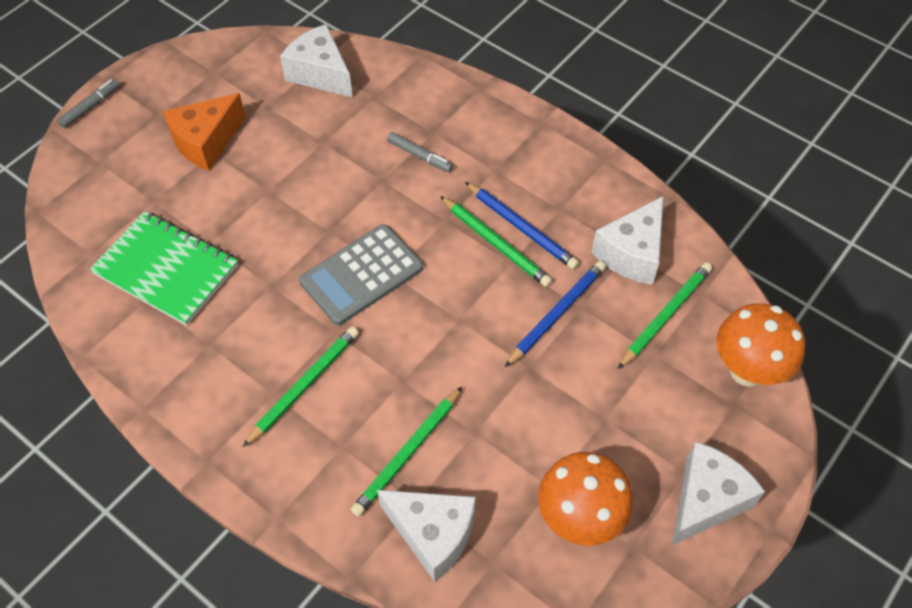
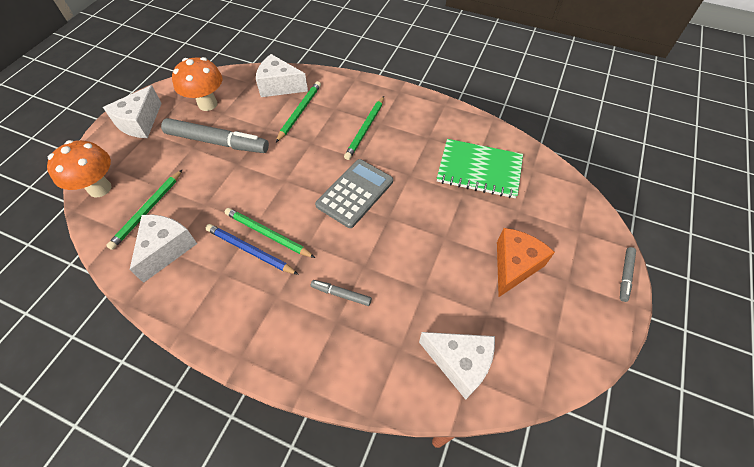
camera: 165 degrees right, 0 degrees up
(556, 314) = (222, 196): blue pencil -> none
(561, 419) = (217, 142): none -> grey marker

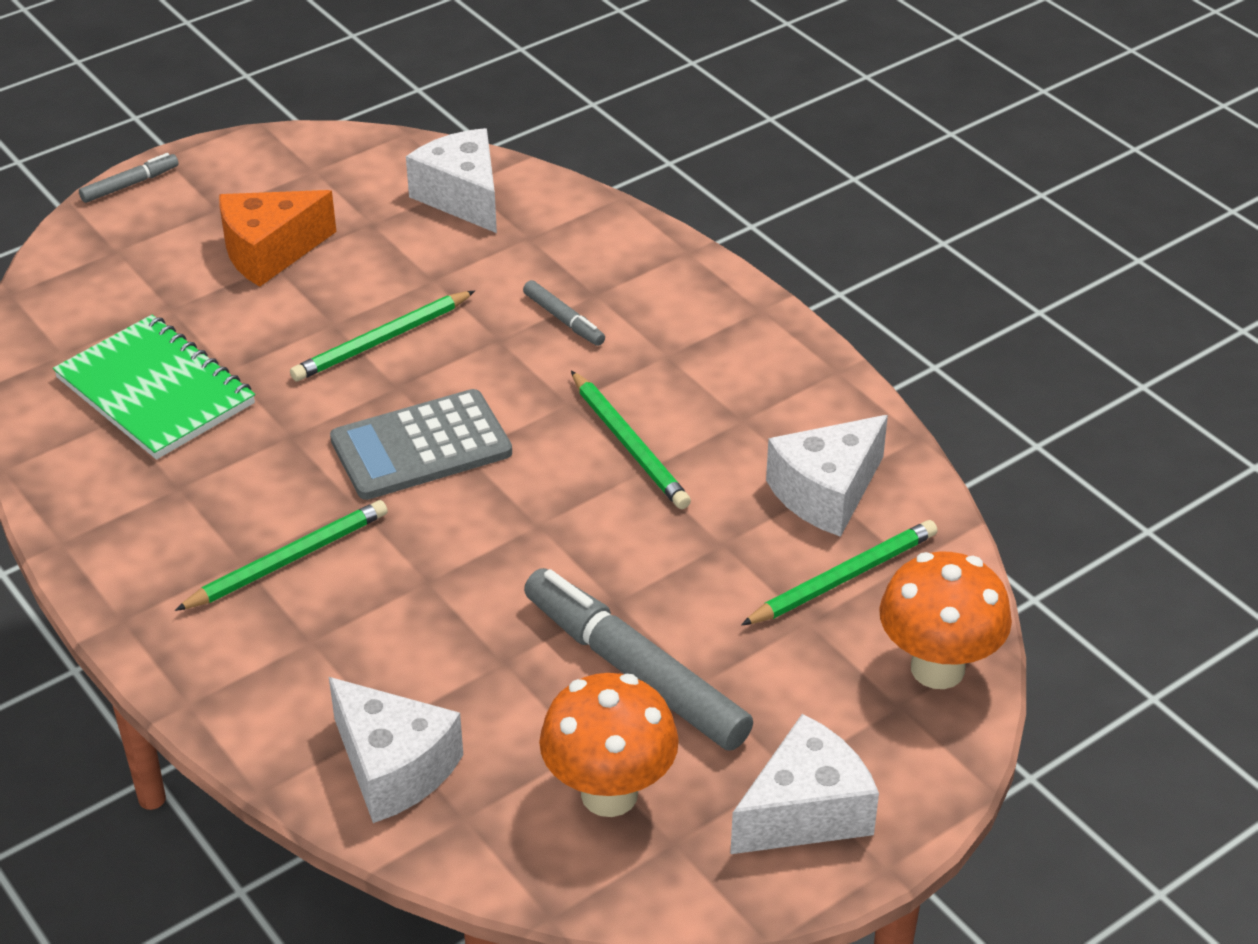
camera: 150 degrees left, 15 degrees down
(250, 250) = (674, 432): blue pencil -> none
(299, 112) = (398, 667): green pencil -> green pencil (382, 340)

